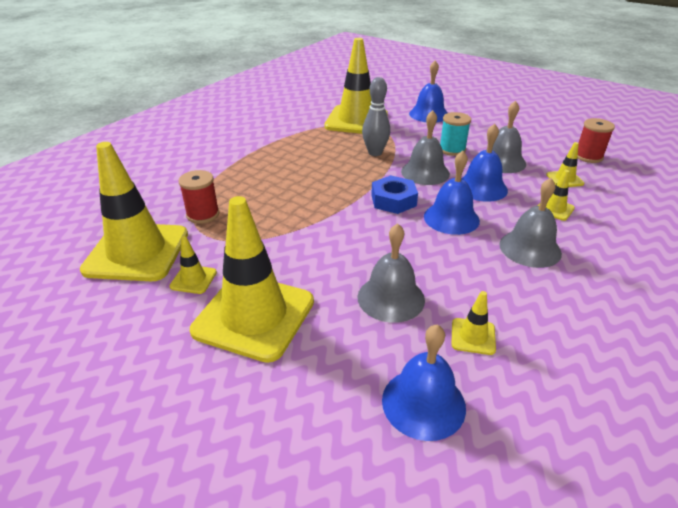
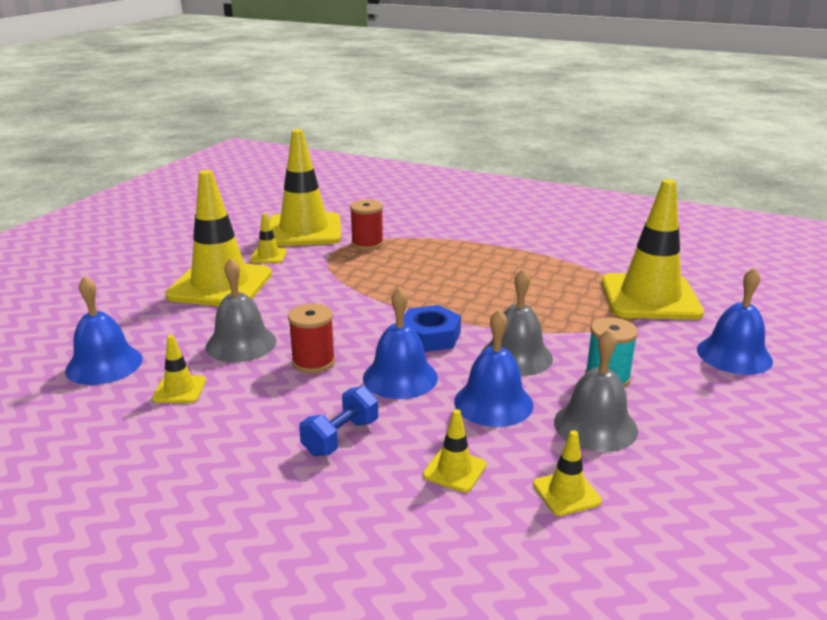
camera: 80 degrees right, 10 degrees down
(375, 153) = (553, 317): grey bowling pin -> none
(530, 248) = (340, 437): grey bell -> blue dumbbell
(588, 156) = (691, 539): red spool -> red spool (313, 362)

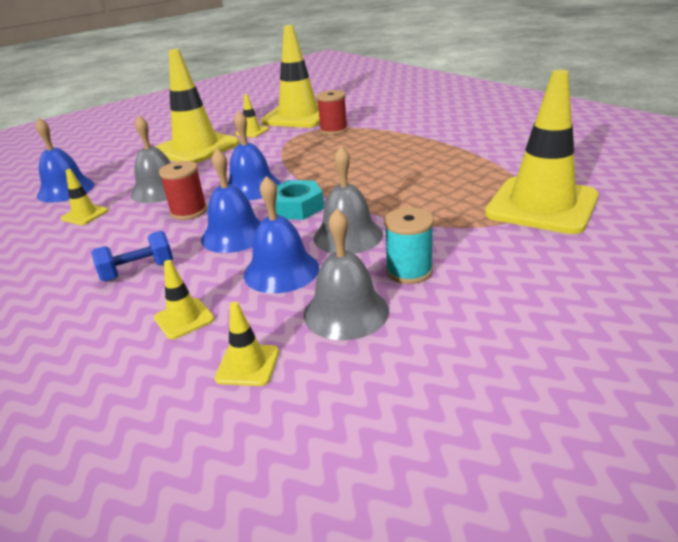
camera: 30 degrees right, 5 degrees up
(430, 336) = (296, 207): blue nut -> turquoise nut
(734, 355) = (575, 276): blue bell -> blue bell (252, 187)

